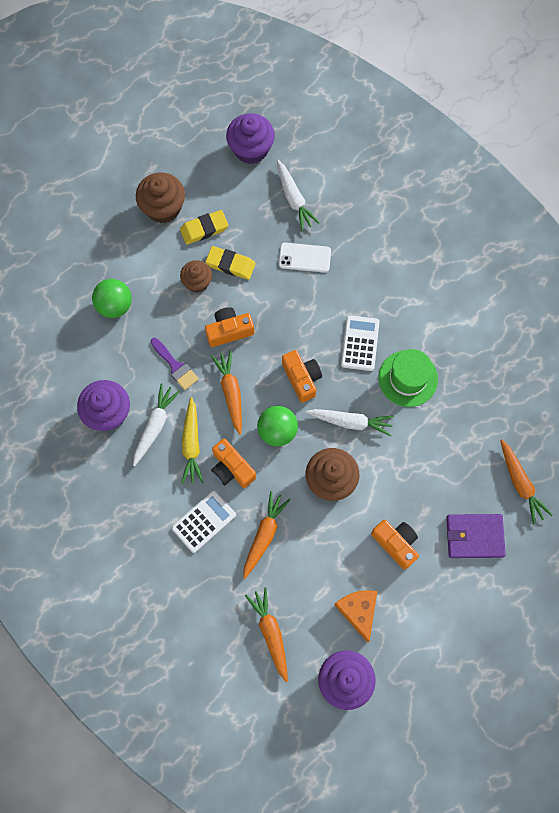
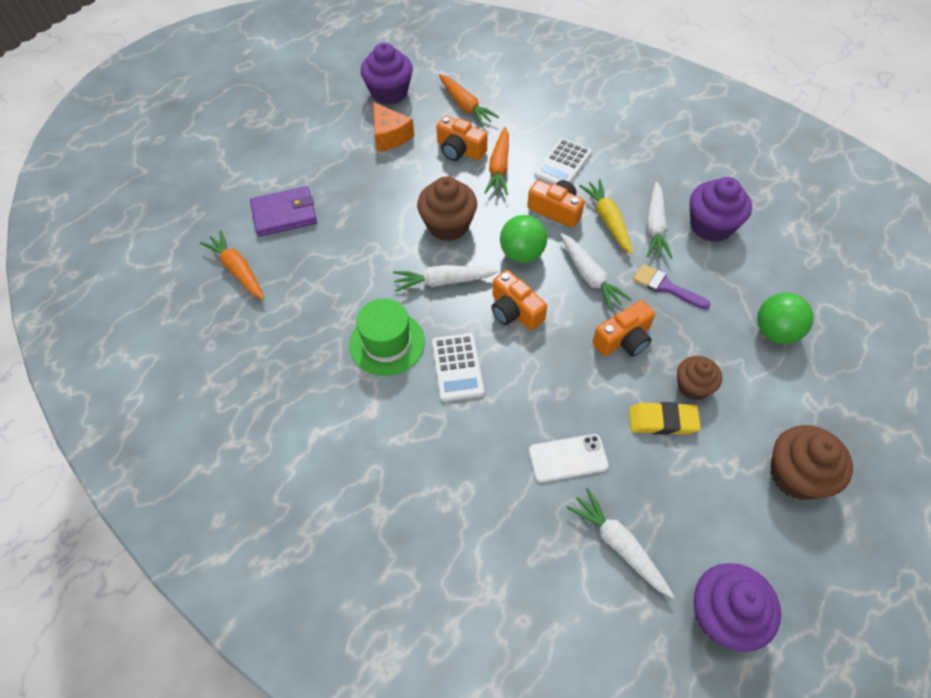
camera: 165 degrees right, 15 degrees down
(204, 229) = (723, 460): yellow eraser -> none
(231, 393) = (589, 276): orange carrot -> white carrot
(396, 543) = (365, 190): orange camera -> orange camera (460, 150)

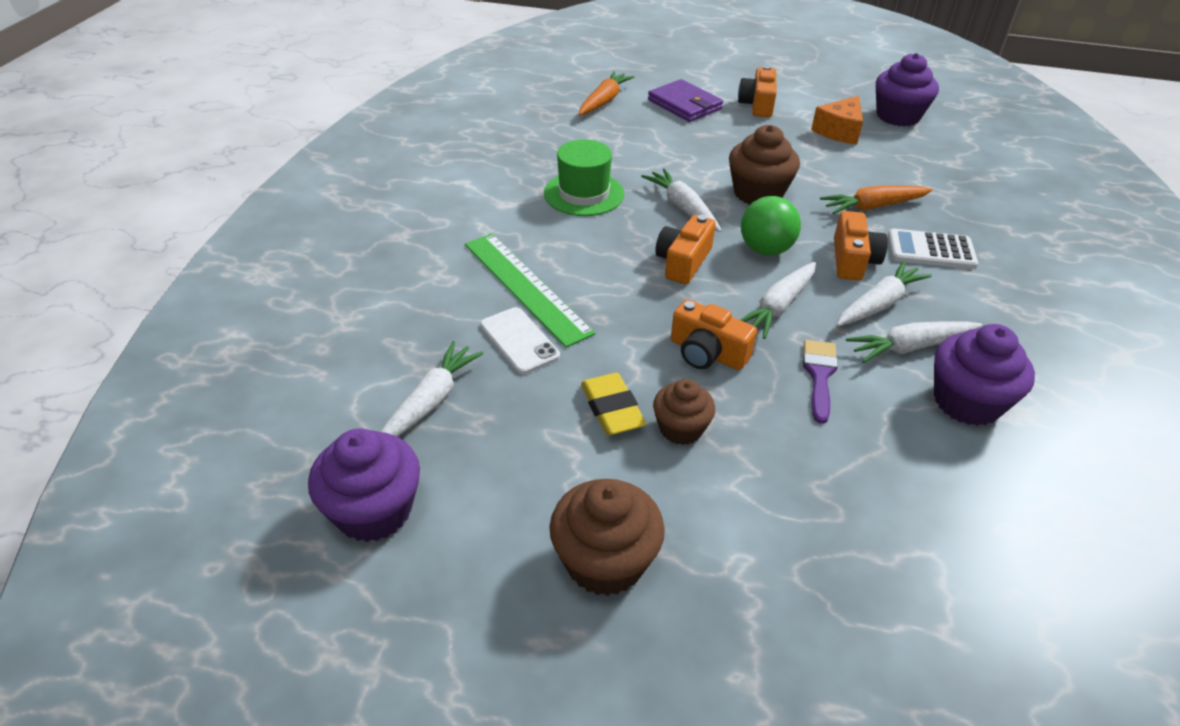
camera: 65 degrees right, 15 degrees down
(457, 367) = (584, 241): white calculator -> none
(460, 150) = (869, 176): orange camera -> orange camera (757, 104)
(465, 105) = (938, 164): orange carrot -> none
(501, 431) = (526, 287): none -> green ruler
(608, 221) = (878, 304): yellow carrot -> white carrot
(775, 332) = (835, 503): green ball -> none

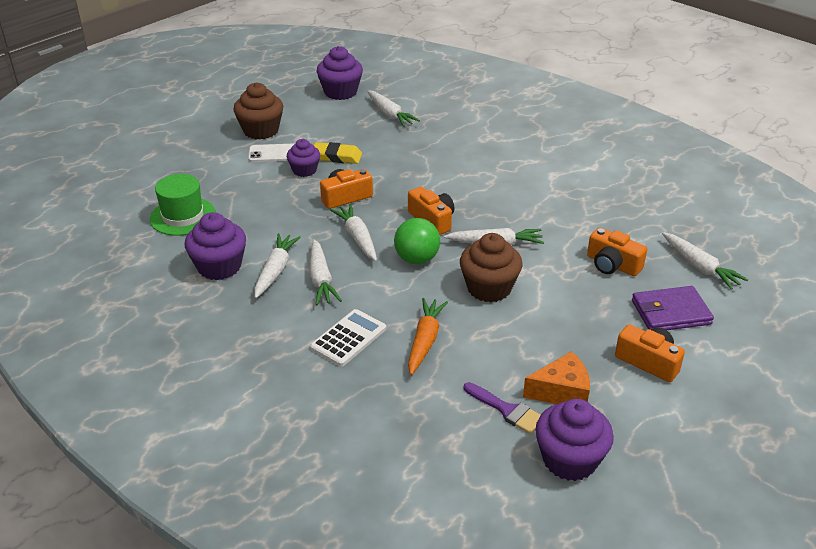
camera: 120 degrees right, 5 degrees down
(519, 340) = (411, 146): white phone -> white phone (275, 153)
(526, 287) = (455, 159): green ruler -> none
(584, 194) = (545, 208): green hat -> green hat (183, 216)
(604, 101) = (699, 267): orange carrot -> white carrot
(681, 428) = (304, 170): brown cupcake -> purple cupcake
(819, 375) = (292, 226): purple brush -> purple brush (507, 410)
(839, 131) = (561, 392): orange cheese -> orange cheese turned 105 degrees clockwise
(852, 260) = (372, 292): orange camera -> orange camera (612, 265)

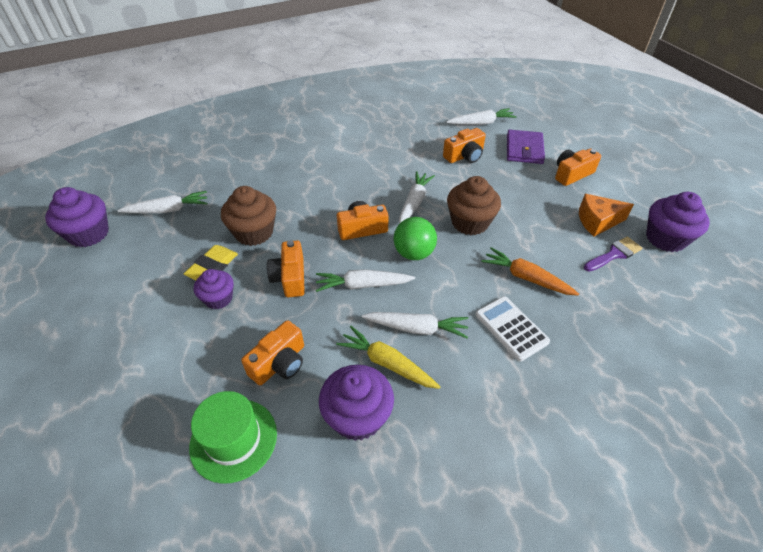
camera: 70 degrees left, 10 degrees up
(254, 217) = (279, 363): none -> orange camera
(261, 130) = (104, 320): brown cupcake -> brown cupcake (254, 232)
(275, 153) = (165, 317): white phone -> none
(275, 271) = (387, 363): white carrot -> yellow carrot
(561, 392) = (597, 221): orange cheese -> orange cheese turned 105 degrees counterclockwise

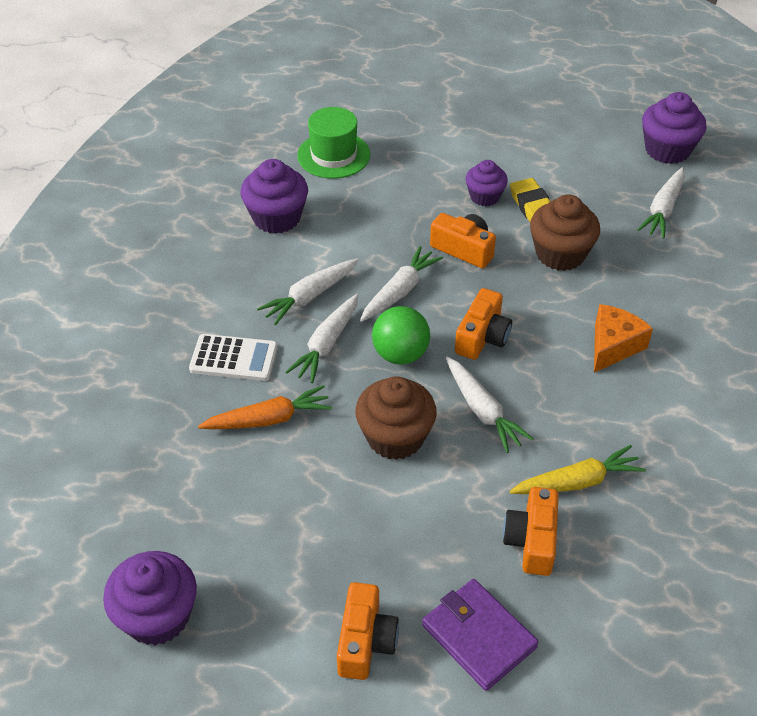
camera: 130 degrees right, 0 degrees up
(279, 363) = (372, 201): orange camera -> none
(387, 363) = (299, 258): yellow carrot -> yellow carrot (577, 482)
(481, 123) = (604, 641): white carrot -> white carrot (327, 344)
(597, 221) = (260, 571): orange cheese -> orange cheese (613, 346)
(614, 254) = (203, 532): purple brush -> none

